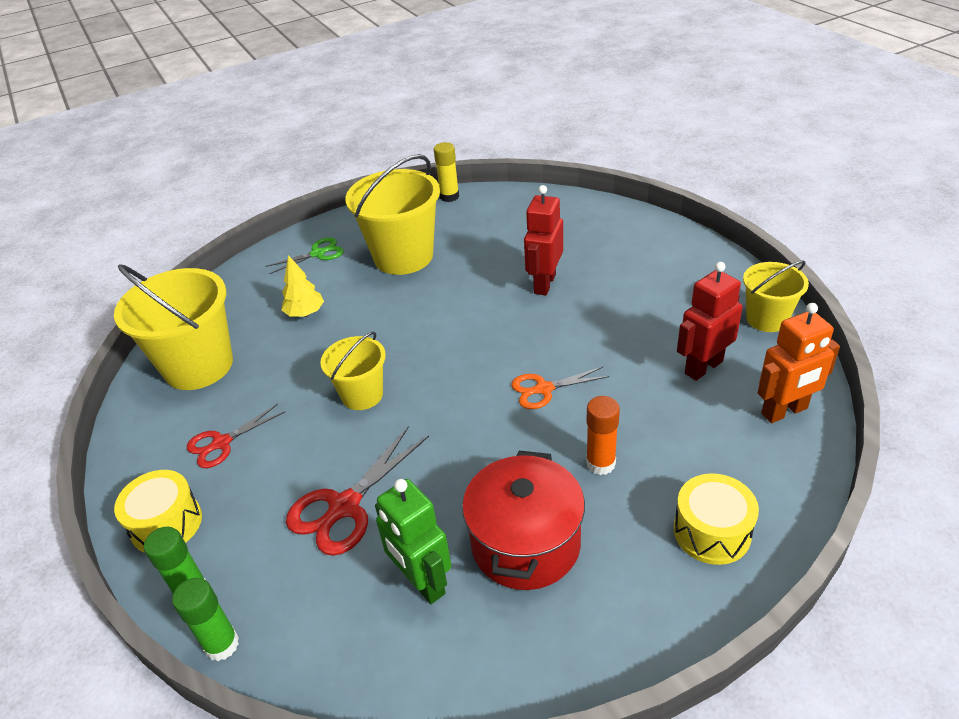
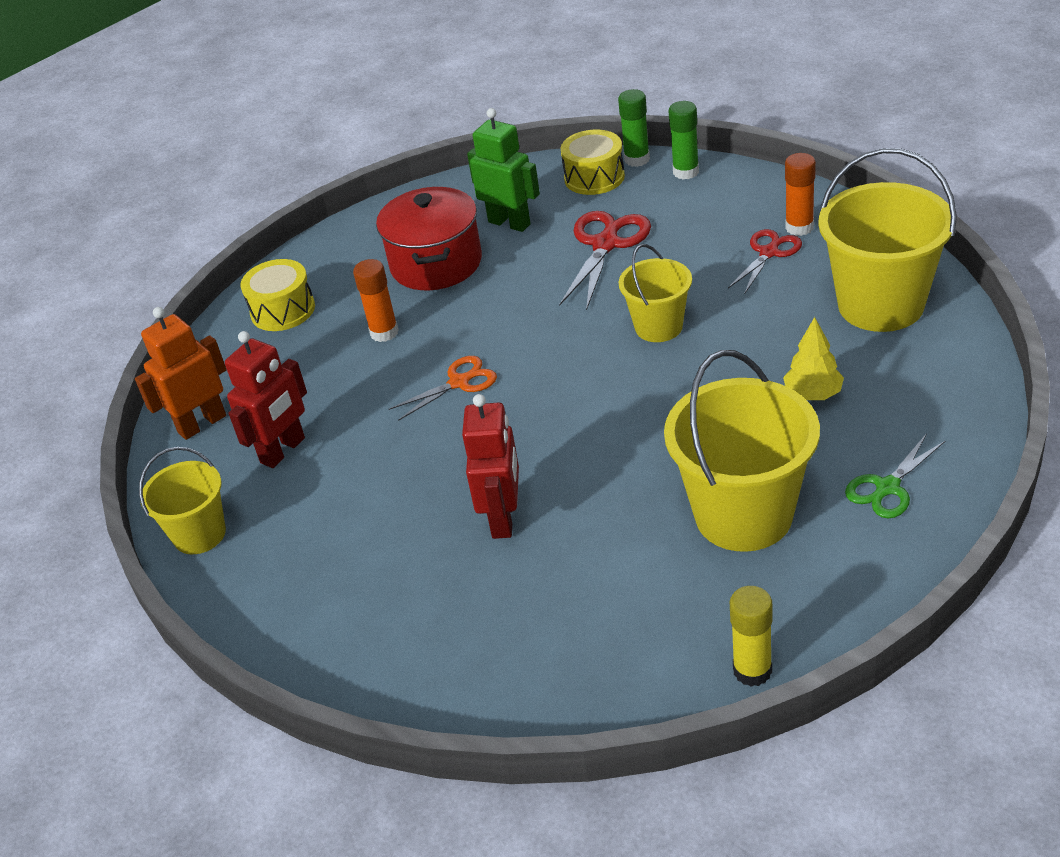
camera: 165 degrees right, 0 degrees up
(166, 524) = (754, 195): yellow drum -> yellow drum (594, 177)
(172, 464) = (799, 227): none -> orange glue stick

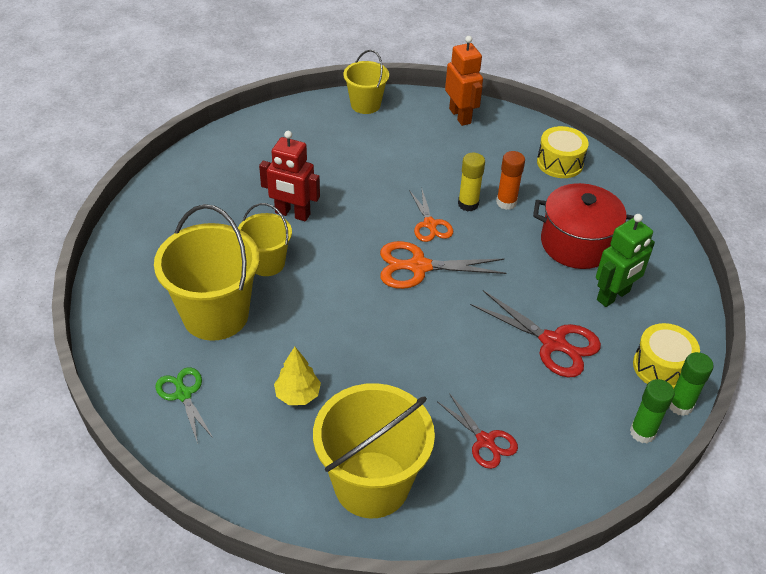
camera: 100 degrees right, 5 degrees up
(283, 451) = (414, 142): red robot -> none
(545, 369) = (418, 267): none -> orange scissors
(658, 327) = (428, 339): yellow bucket -> yellow bucket (267, 263)
(752, 670) = (106, 276): yellow glue stick -> yellow glue stick (468, 204)
(799, 227) = (511, 478): orange glue stick -> none

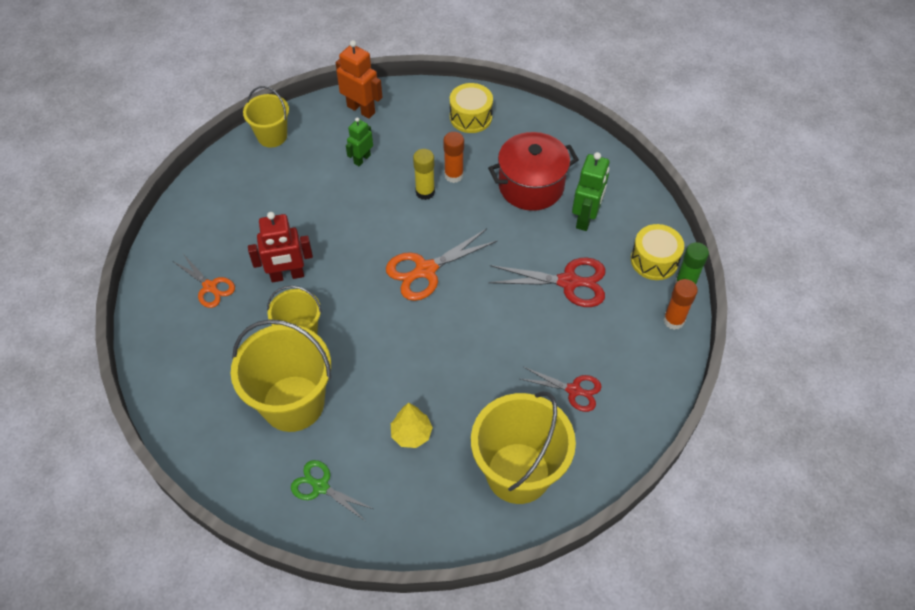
camera: 30 degrees left, 10 degrees up
(430, 154) = (362, 159): none -> green robot
(430, 224) = (408, 227): orange scissors -> orange scissors (210, 287)
(642, 432) = (673, 320): green glue stick -> orange glue stick

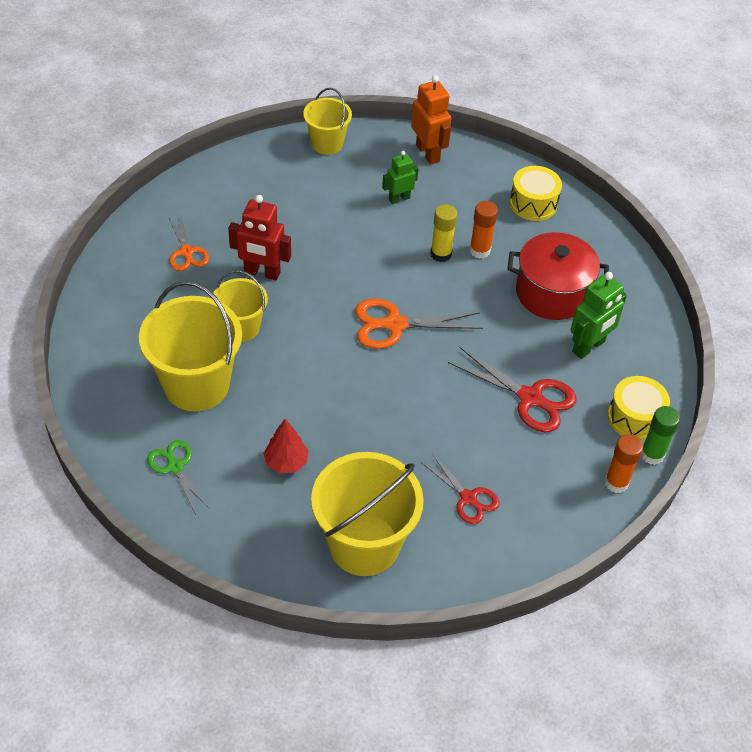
camera: 25 degrees right, 5 degrees down
(411, 434) = (286, 462): yellow tree -> red tree

